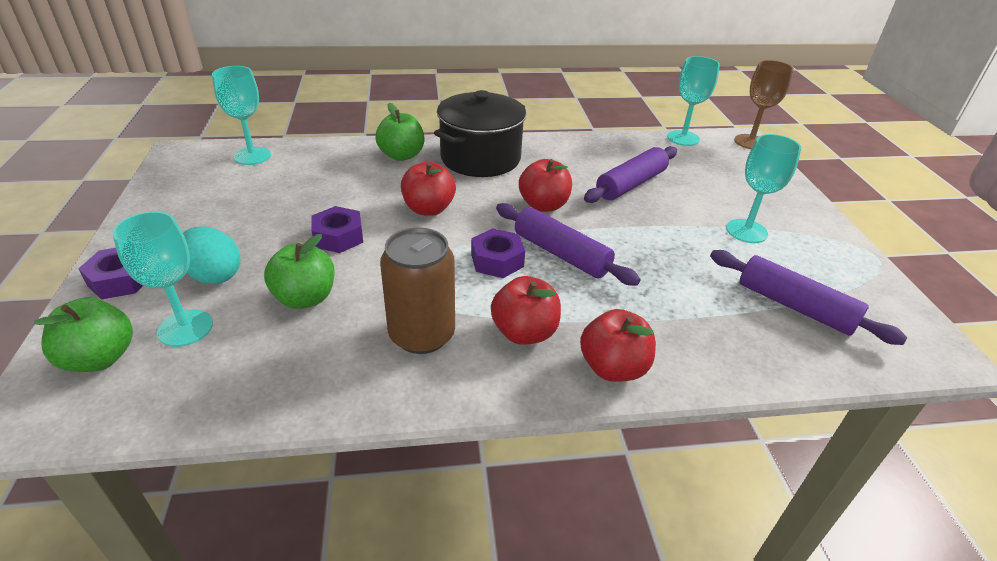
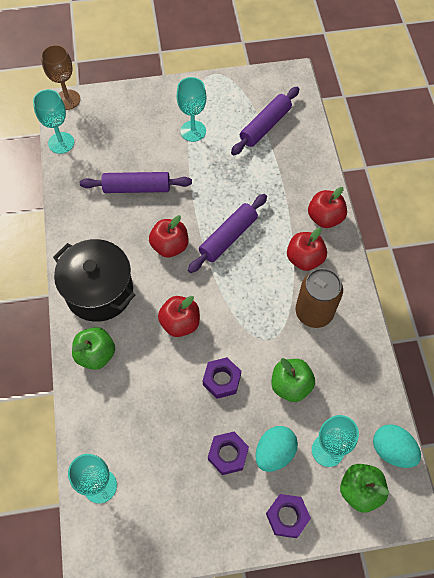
camera: 90 degrees left, 25 degrees up
(136, 409) = (392, 450): none -> turquoise egg
(497, 260) = (239, 275): purple nut -> purple nut (228, 454)
(631, 184) = (137, 188): purple rolling pin -> purple rolling pin turned 45 degrees counterclockwise

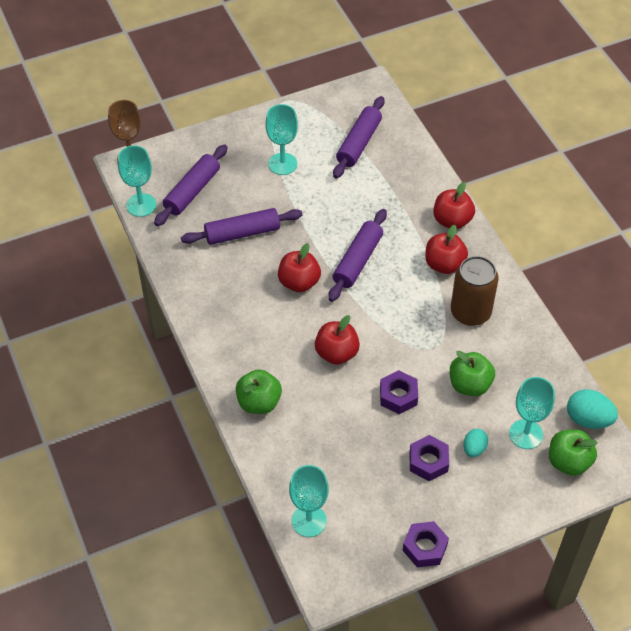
camera: 15 degrees left, 10 degrees down
(99, 291) = (240, 342): black pot -> none
(108, 139) = (192, 191): none -> purple rolling pin
(274, 452) = (474, 449): turquoise egg -> turquoise egg, size x0.62
(287, 516) = (505, 502): purple nut -> purple nut (424, 547)

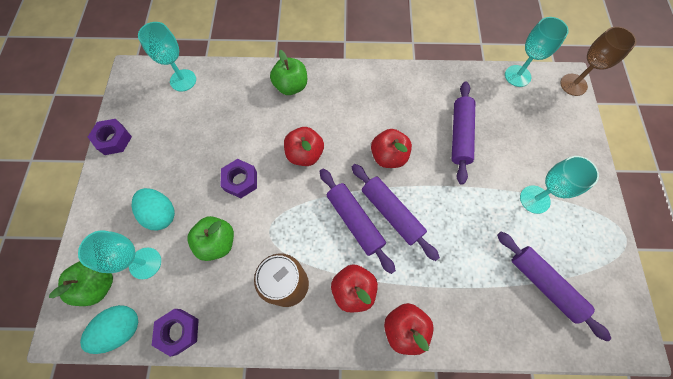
camera: 115 degrees right, 15 degrees up
(192, 191) = (522, 115): purple rolling pin -> purple rolling pin (355, 221)
(428, 462) = (173, 174): purple nut -> purple nut (179, 331)
(474, 449) = (161, 214): turquoise egg -> turquoise egg, size x1.62

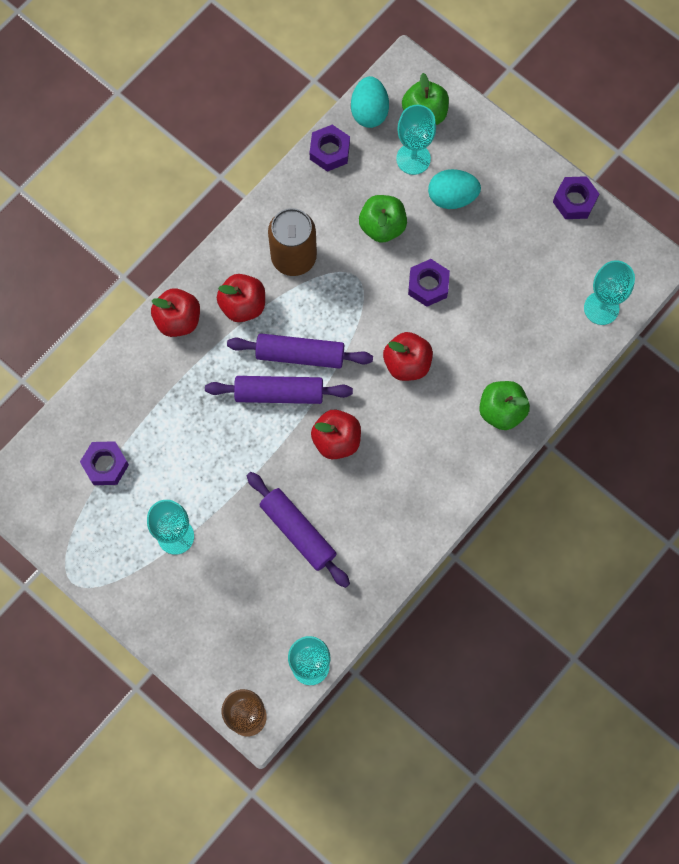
camera: 130 degrees right, 5 degrees up
(544, 284) = (105, 465): purple rolling pin -> purple nut

